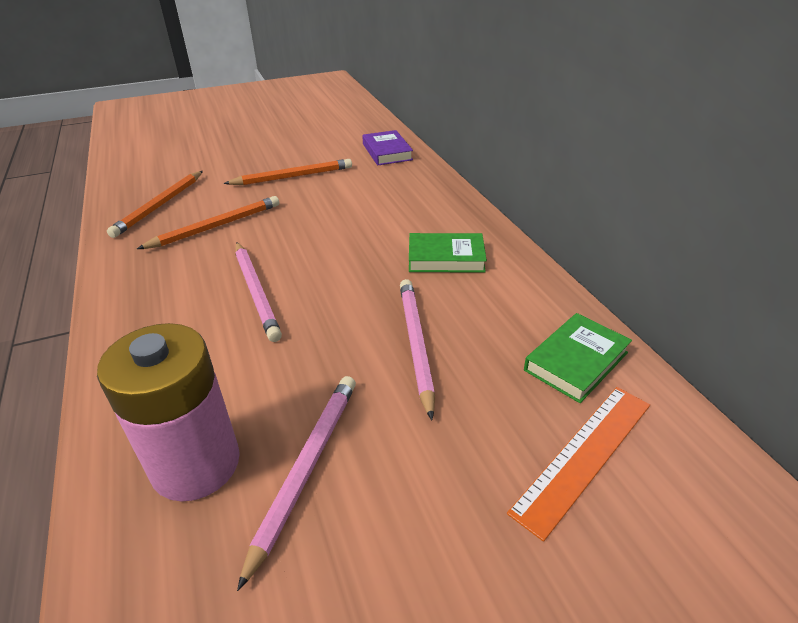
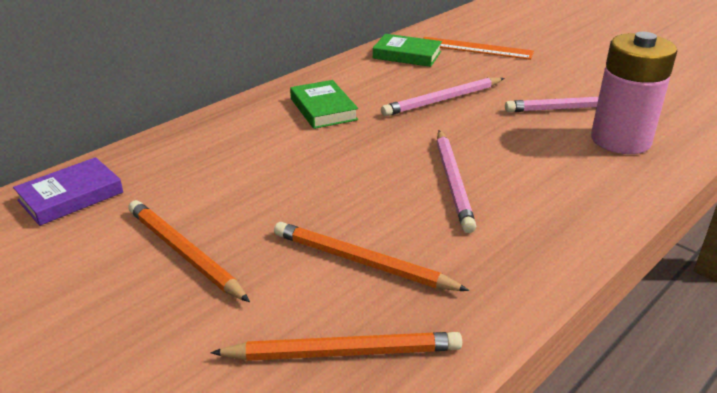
camera: 115 degrees left, 5 degrees down
(256, 292) = (453, 182): pink pencil -> pink pencil turned 135 degrees clockwise

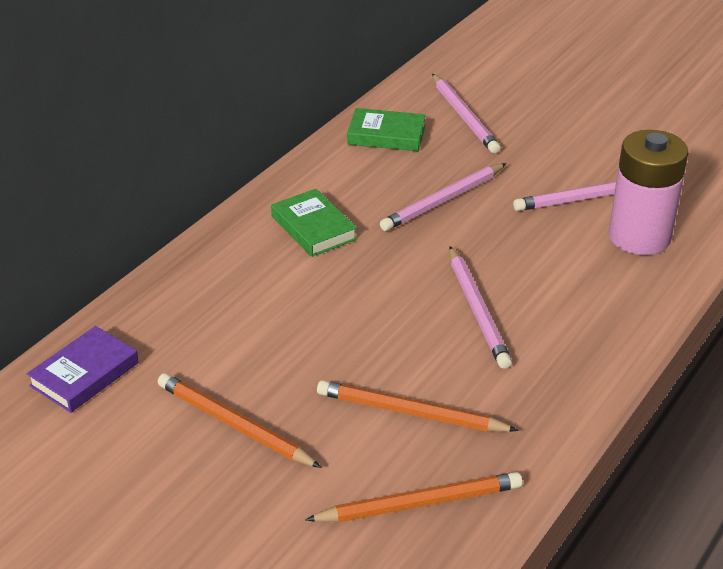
camera: 10 degrees left, 5 degrees up
(475, 48) = (464, 116): orange ruler -> pink pencil

